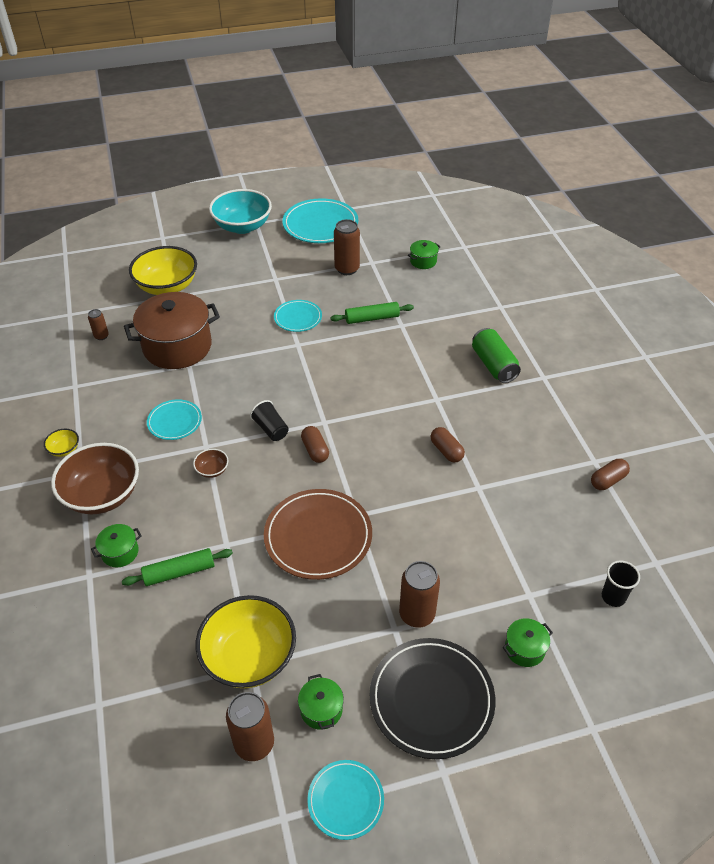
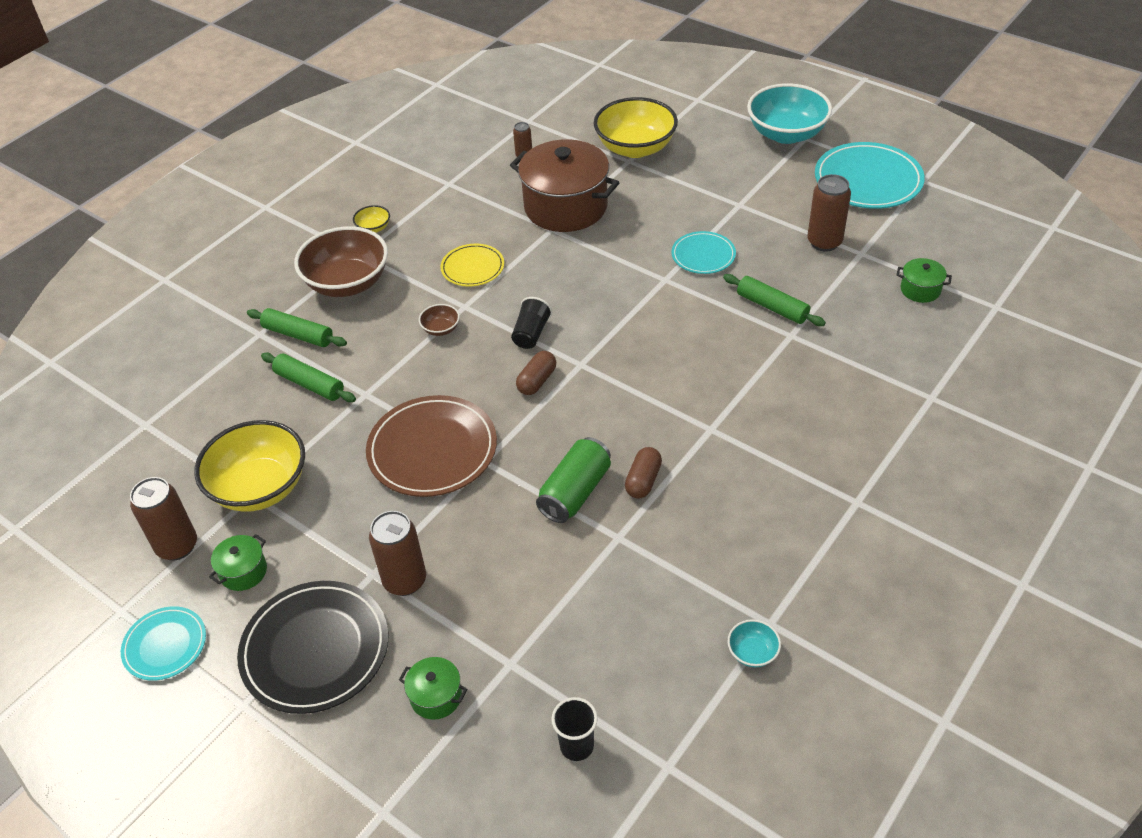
camera: 55 degrees right, 0 degrees up
(120, 552) = (298, 335): green pot -> green rolling pin
(174, 421) = (472, 268): turquoise plate -> yellow plate
(493, 365) = (822, 446): green can -> green can (575, 492)
(608, 480) = (752, 652): brown capsule -> turquoise bowl

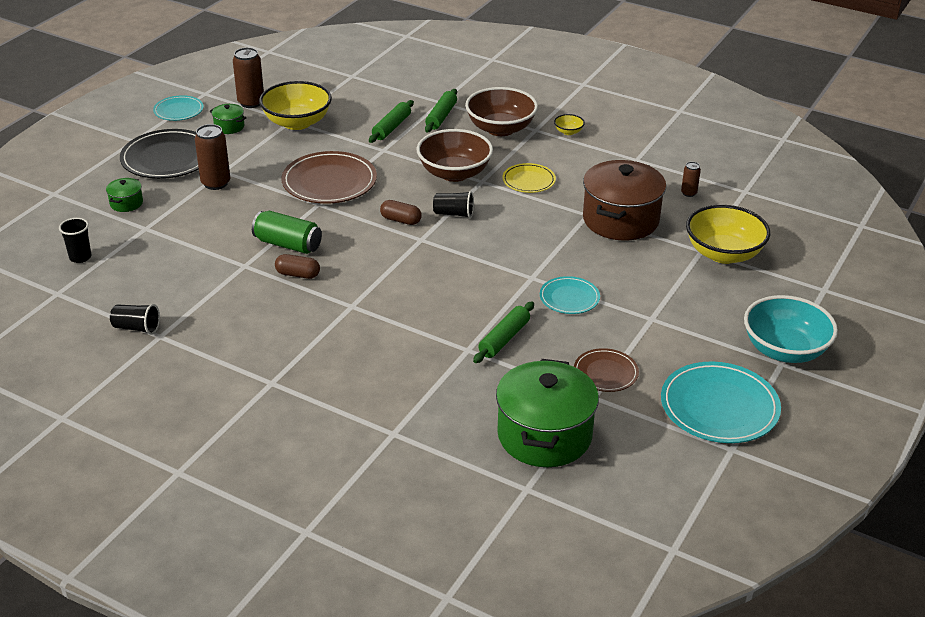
camera: 80 degrees right, 10 degrees down
(441, 329) = (454, 173): brown bowl -> brown bowl, size x2.35
(752, 652) = (136, 328): turquoise bowl -> black cup
(824, 242) = (605, 373): brown can -> brown plate
(920, 290) = (544, 435): green pot -> green pot, size x2.31

